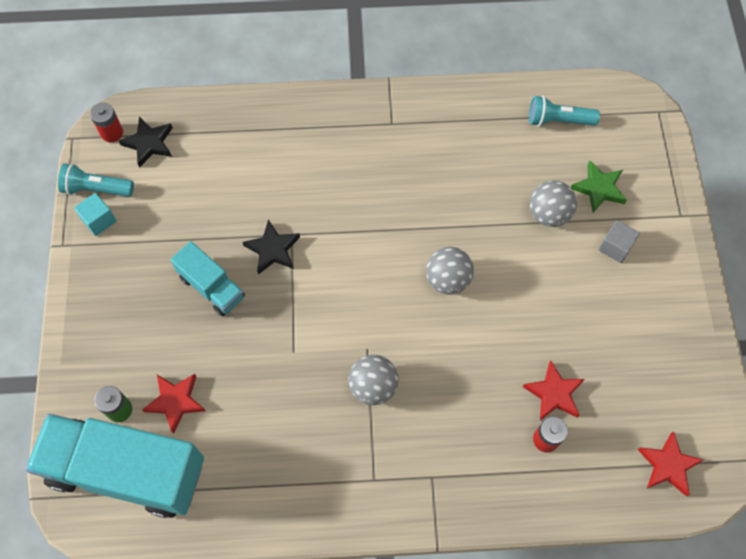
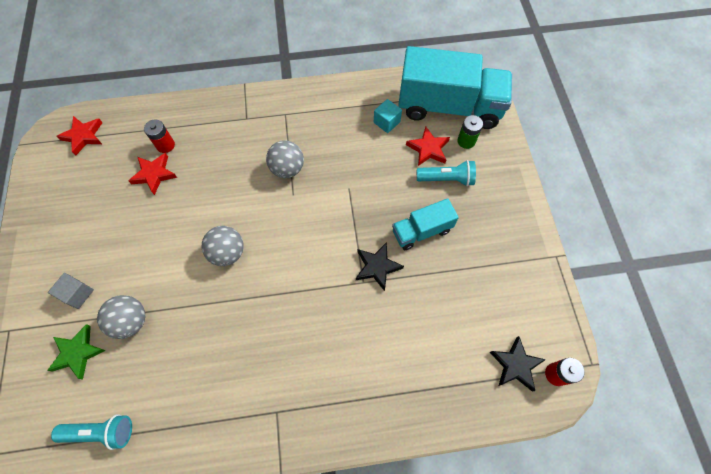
camera: 175 degrees right, 0 degrees up
(97, 189) = (547, 311): turquoise flashlight -> turquoise flashlight (446, 179)
(99, 220) = (533, 281): turquoise cube -> turquoise cube (386, 122)
(212, 287) = (421, 231): turquoise truck -> turquoise truck turned 60 degrees counterclockwise

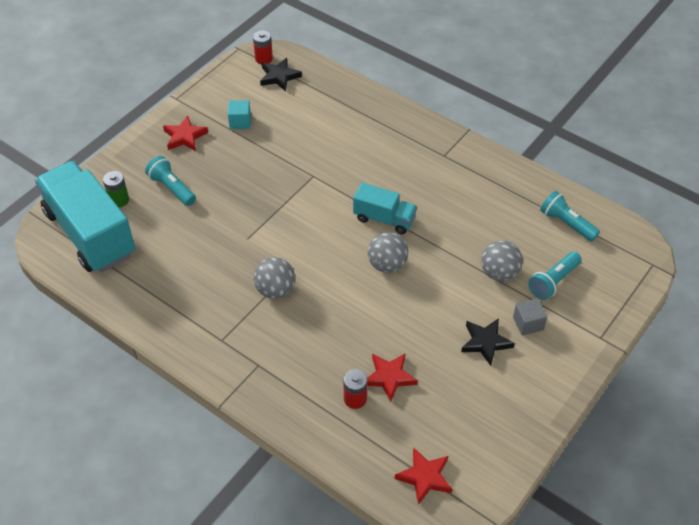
camera: 135 degrees left, 15 degrees down
(78, 352) = (553, 282): green star -> turquoise flashlight
(377, 267) = (293, 176): black star -> black star (485, 342)
(386, 122) = (152, 262): turquoise cube -> turquoise cube (240, 122)
(421, 231) = (236, 173): turquoise truck -> turquoise truck (384, 219)
(428, 149) = (153, 217): red star -> red star (185, 137)

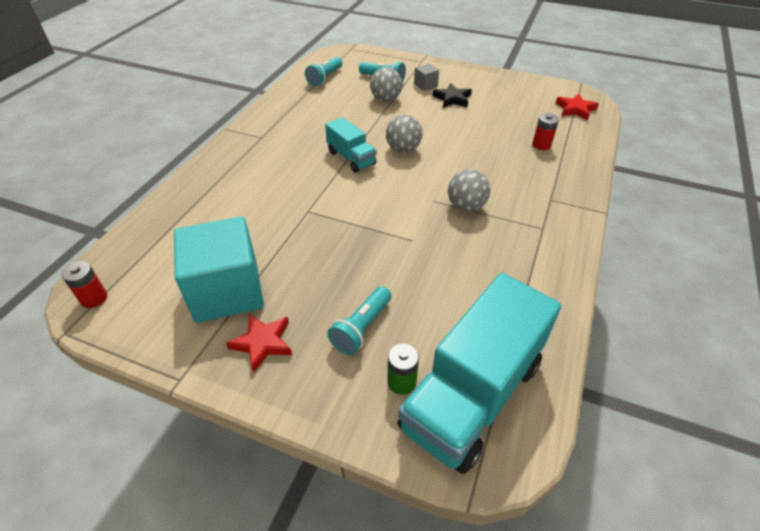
camera: 105 degrees left, 5 degrees down
(240, 122) = (227, 291): turquoise cube -> turquoise cube, size x2.41
(279, 77) = (135, 273): black star -> none
(384, 219) = (351, 158): turquoise truck -> turquoise truck turned 135 degrees clockwise
(389, 377) = (511, 133): red star -> none

